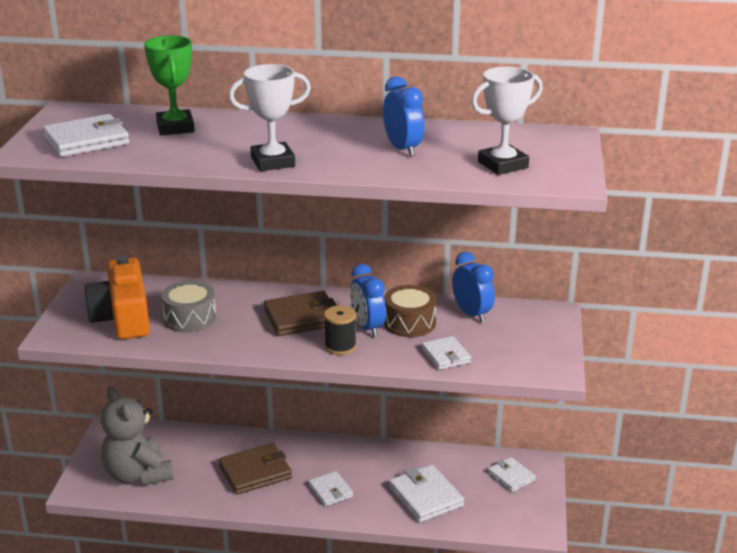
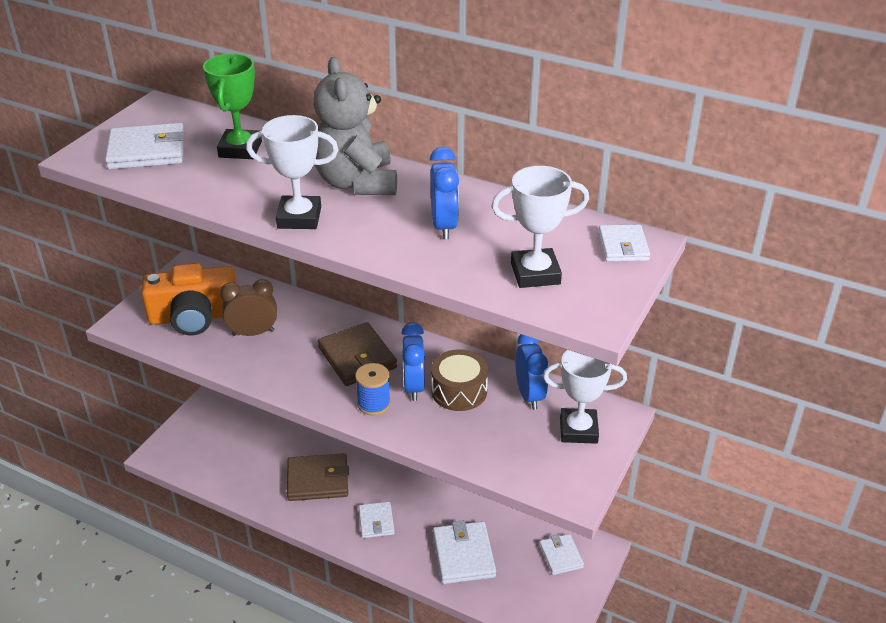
camera: 20 degrees right, 10 degrees up
(122, 317) = (194, 317): orange camera -> orange camera turned 105 degrees counterclockwise
(137, 475) = (214, 454): grey teddy bear -> grey teddy bear (356, 183)
(190, 318) = (253, 333): grey drum -> brown clock
(302, 318) = (357, 358): brown wallet -> brown wallet turned 60 degrees clockwise
(340, 346) = (374, 404): black spool -> blue spool
(445, 355) = (472, 443): white wallet -> white wallet (623, 246)
(528, 329) = (578, 430): none -> white trophy

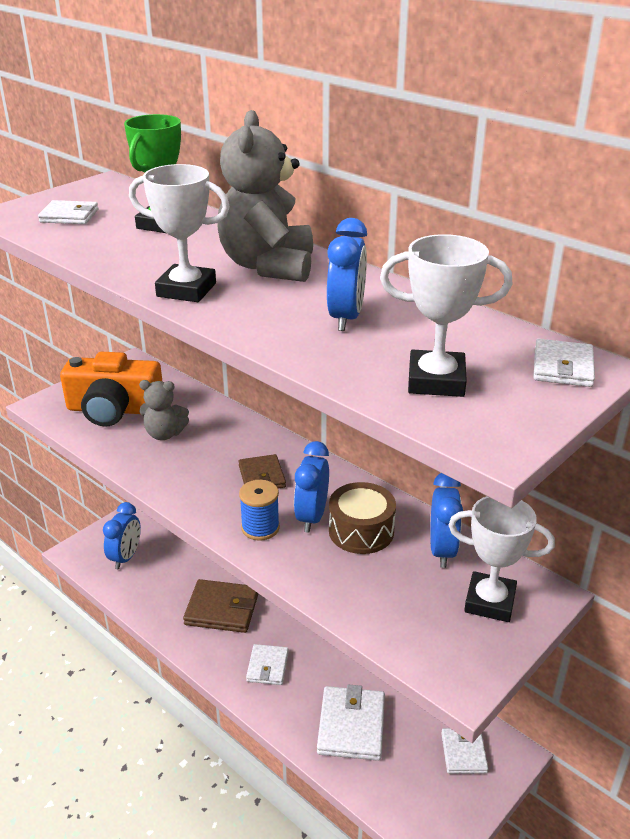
camera: 15 degrees right, 5 degrees down
(147, 151) = (69, 216): white wallet -> white wallet, size x0.62
(209, 450) = (126, 557): none -> blue clock
(253, 333) = (164, 434): brown clock -> grey teddy bear
(357, 358) = (261, 476): brown wallet -> brown wallet, size x0.62

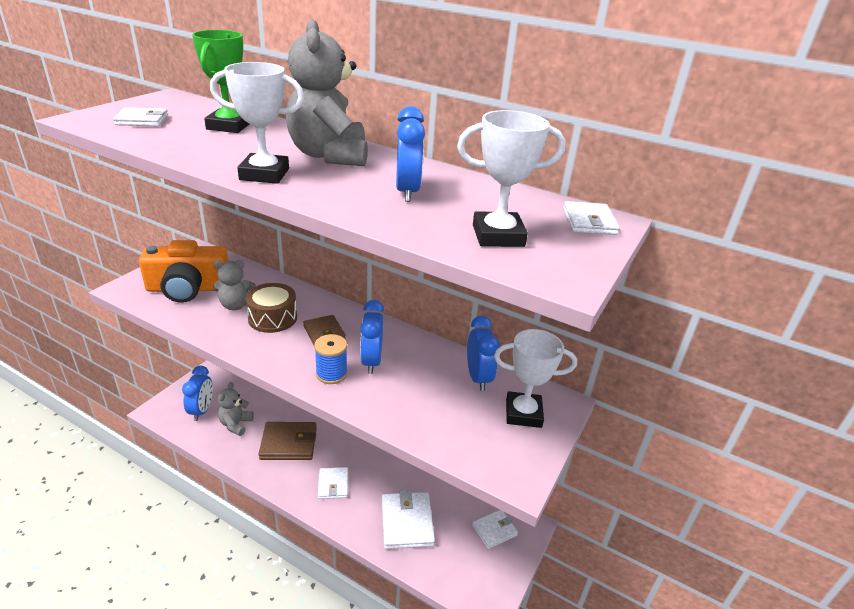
camera: 15 degrees left, 0 degrees up
(163, 578) = (236, 424): none -> grey teddy bear
(361, 531) = (413, 369): brown drum -> brown drum (272, 318)
(464, 753) = (494, 530): white wallet -> white wallet turned 75 degrees clockwise

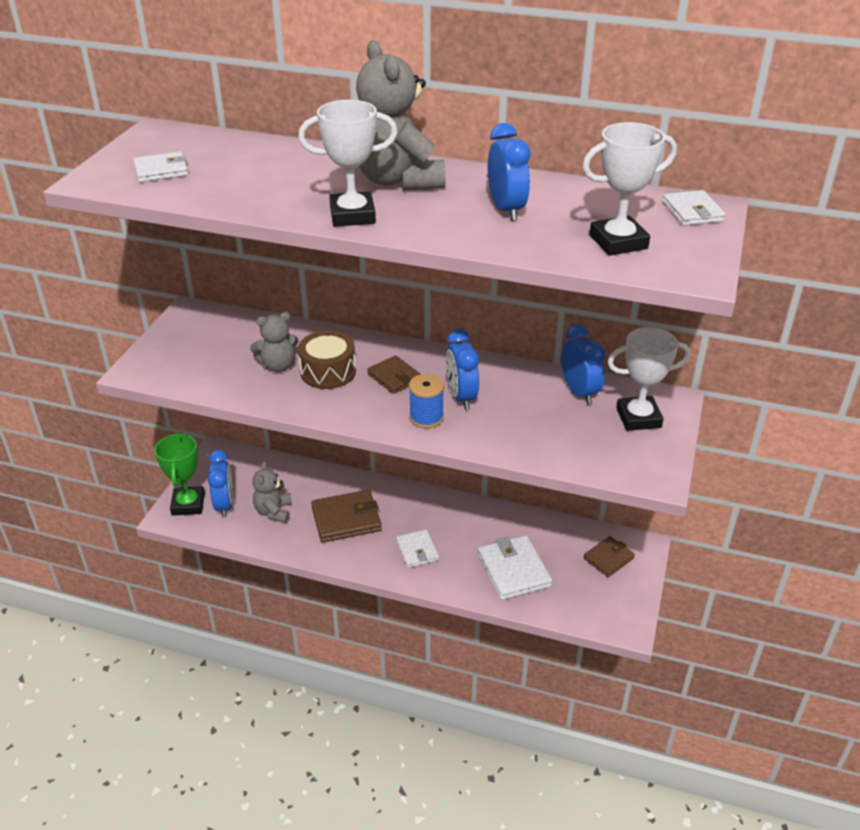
camera: 10 degrees left, 5 degrees up
(188, 288) = (210, 357): orange camera -> none
(228, 126) = (262, 161): green trophy -> green trophy (188, 504)
(494, 530) = (608, 558): white wallet -> brown wallet

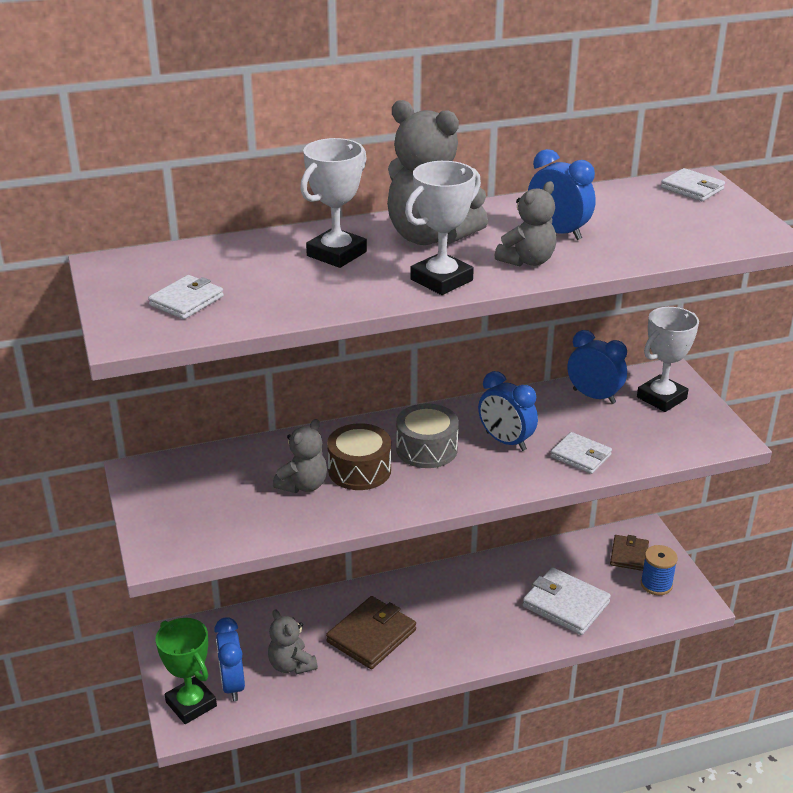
camera: 35 degrees left, 5 degrees down
(225, 505) = (232, 684): blue clock -> blue clock turned 150 degrees counterclockwise
(394, 377) = (426, 449): brown wallet -> grey drum
(417, 550) = (467, 631): white wallet -> white wallet (580, 456)
(426, 417) = (498, 472): blue spool -> blue spool (656, 584)
(443, 223) = (527, 261): none -> grey teddy bear
(618, 242) = (678, 230): white trophy -> white trophy (336, 254)

